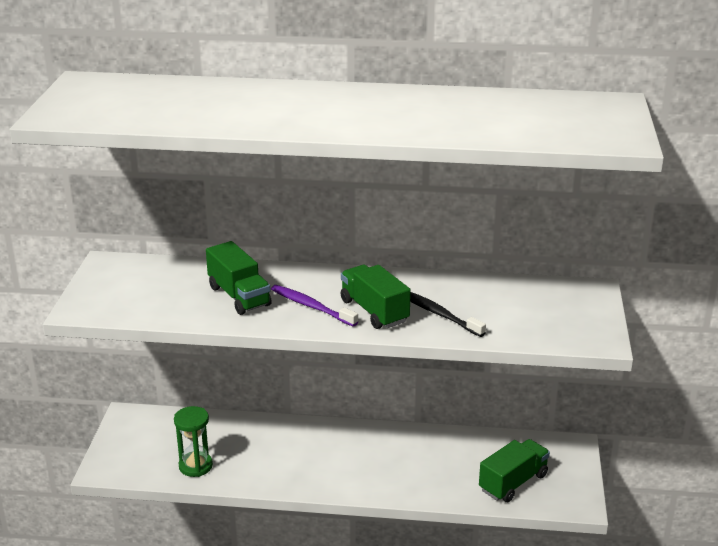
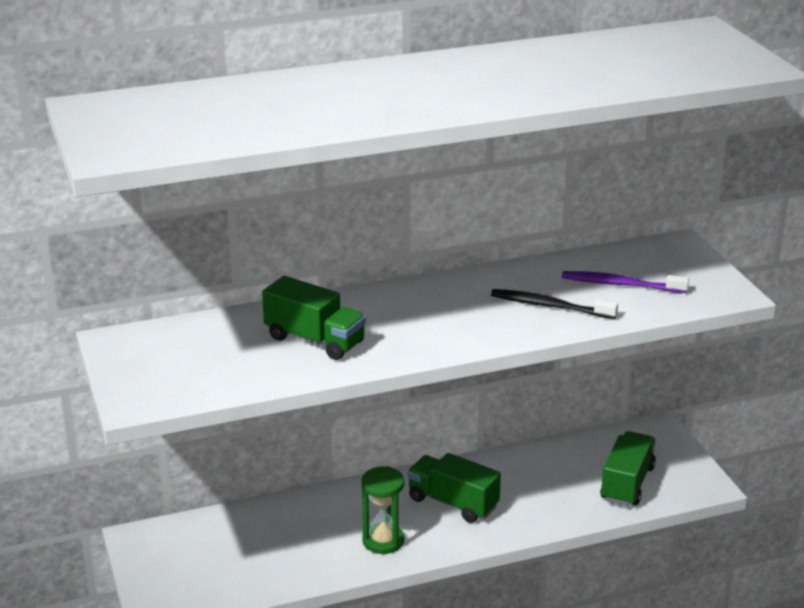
camera: 25 degrees left, 0 degrees up
(195, 466) = (269, 570): green hourglass -> green hourglass (383, 541)
(311, 306) = (407, 331): purple toothbrush -> purple toothbrush (620, 284)
(374, 311) = (480, 320): green truck -> green truck (453, 503)

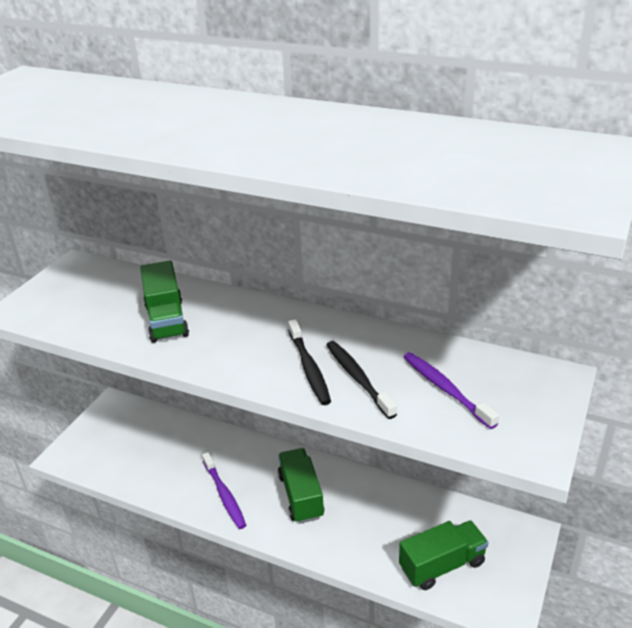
camera: 45 degrees right, 5 degrees up
(383, 541) = (224, 495): green hourglass -> purple toothbrush
(502, 316) = (309, 368): none -> black toothbrush

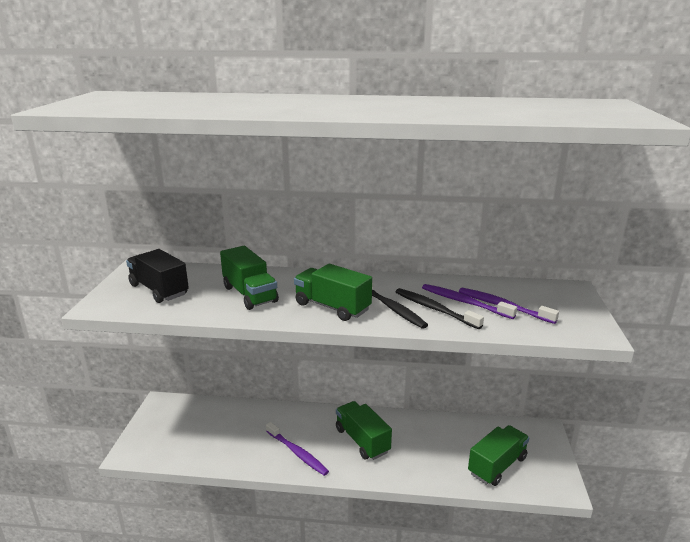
camera: 20 degrees left, 10 degrees down
(80, 298) = (159, 290): none -> black truck
(243, 354) = (332, 307): none -> green truck
(401, 374) = (464, 302): none -> purple toothbrush

